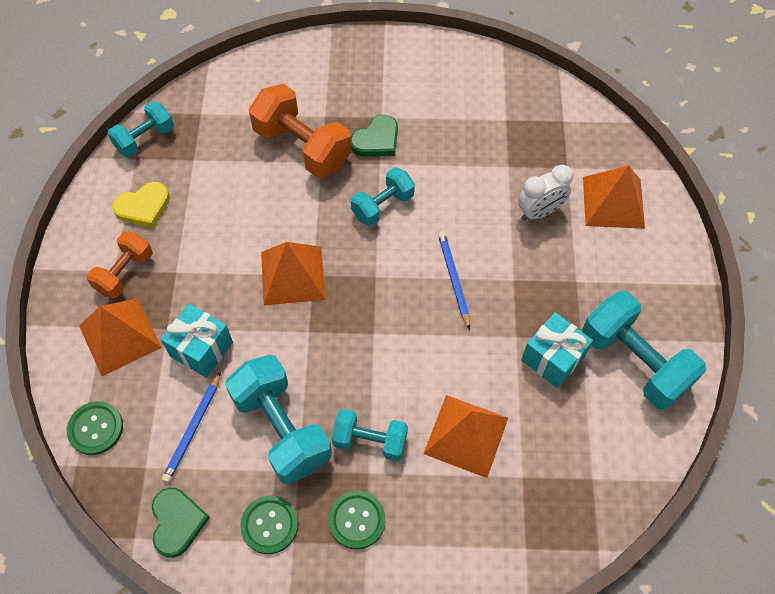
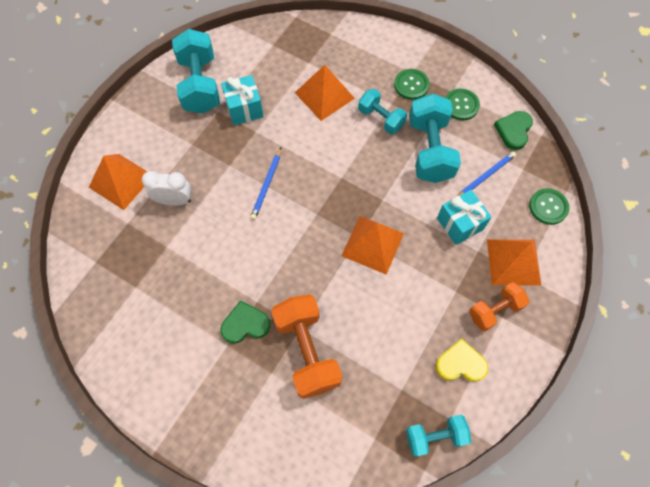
camera: 150 degrees left, 5 degrees up
(383, 206) = (278, 264): turquoise dumbbell -> none

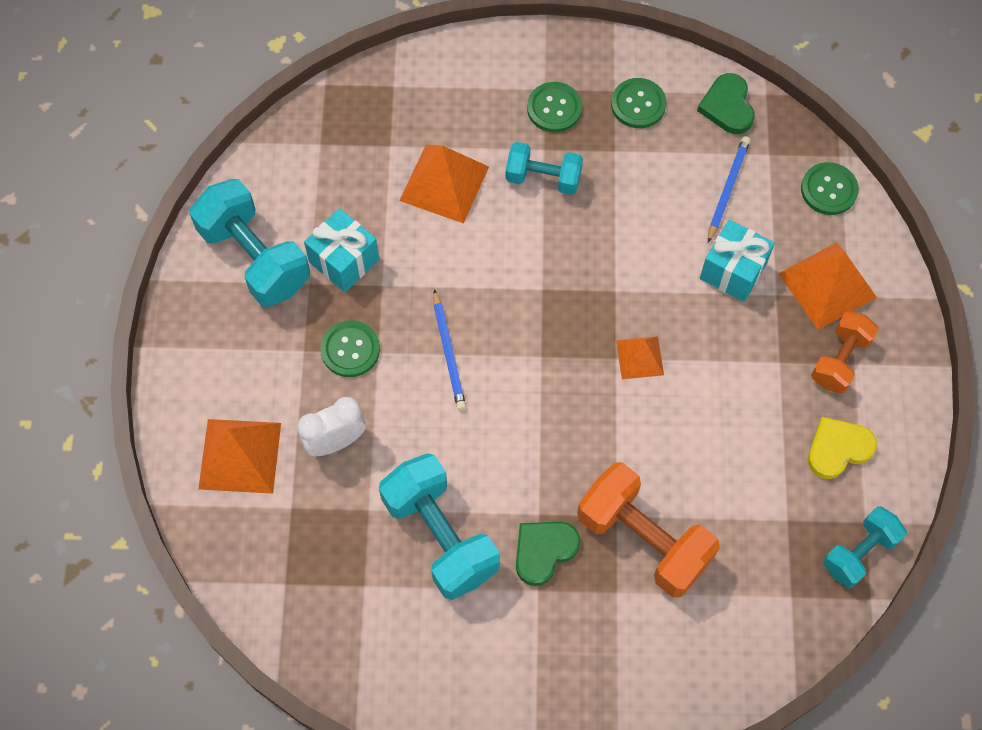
camera: 30 degrees left, 0 degrees up
(216, 156) = (350, 349): none -> green button
(372, 244) = (639, 357): orange pyramid -> orange pyramid, size x0.59
(430, 150) = (635, 189): turquoise dumbbell -> turquoise dumbbell (440, 536)

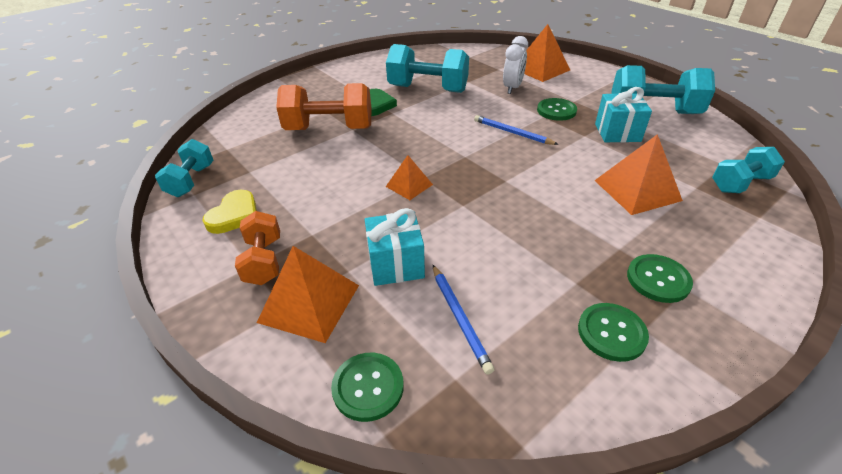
camera: 140 degrees right, 25 degrees down
(543, 178) = (592, 231): turquoise dumbbell -> turquoise dumbbell (740, 183)
(727, 106) = (542, 397): green heart -> none

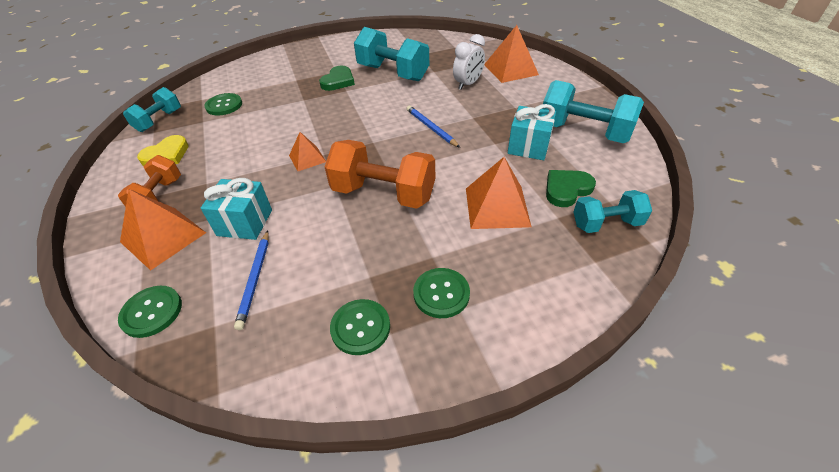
camera: 20 degrees right, 5 degrees up
(329, 129) = (286, 96): orange dumbbell -> orange dumbbell (383, 193)
(556, 111) = (489, 114): green button -> green button (224, 105)
(682, 162) = (566, 189): none -> green heart

